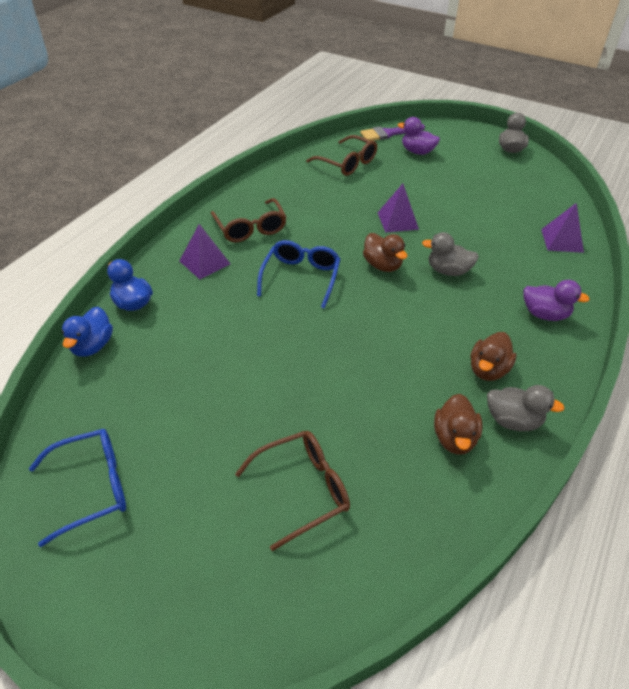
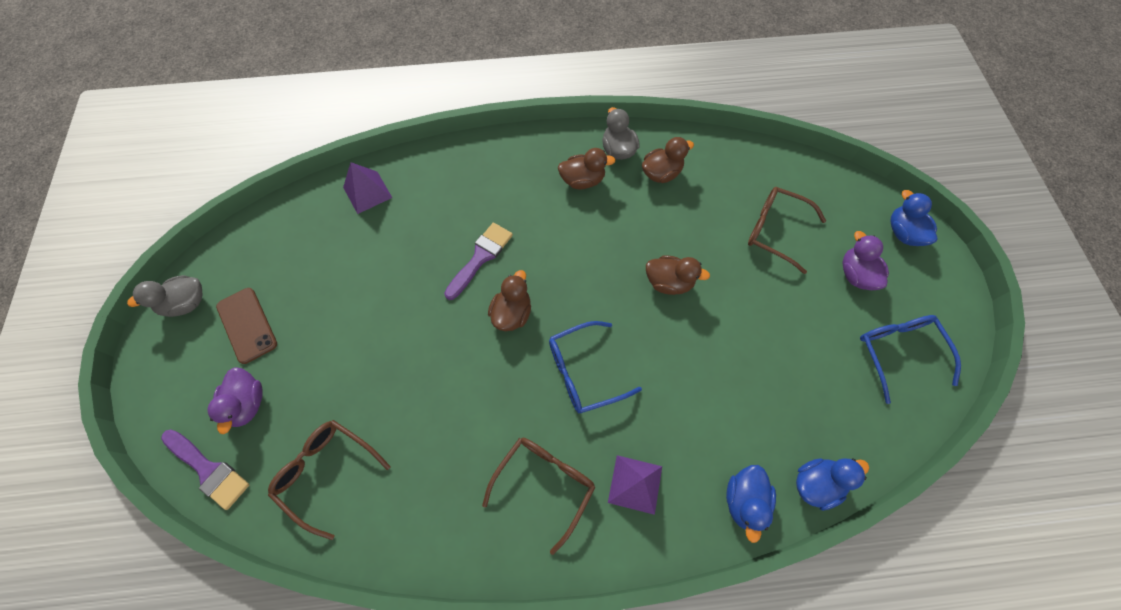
camera: 125 degrees left, 20 degrees up
(92, 487) = (898, 352): blue glasses -> blue glasses turned 45 degrees clockwise
(179, 633) = (903, 233): none -> blue duck
(325, 365) = (669, 282): none -> brown duck
(347, 163) = (327, 472): brown glasses -> brown glasses turned 60 degrees counterclockwise
(398, 221) = (425, 341): purple pyramid -> none
(448, 271) = (480, 257): grey duck -> purple brush
(474, 164) = (247, 325): none -> brown phone
(544, 314) = (489, 170): purple duck -> purple duck (855, 275)

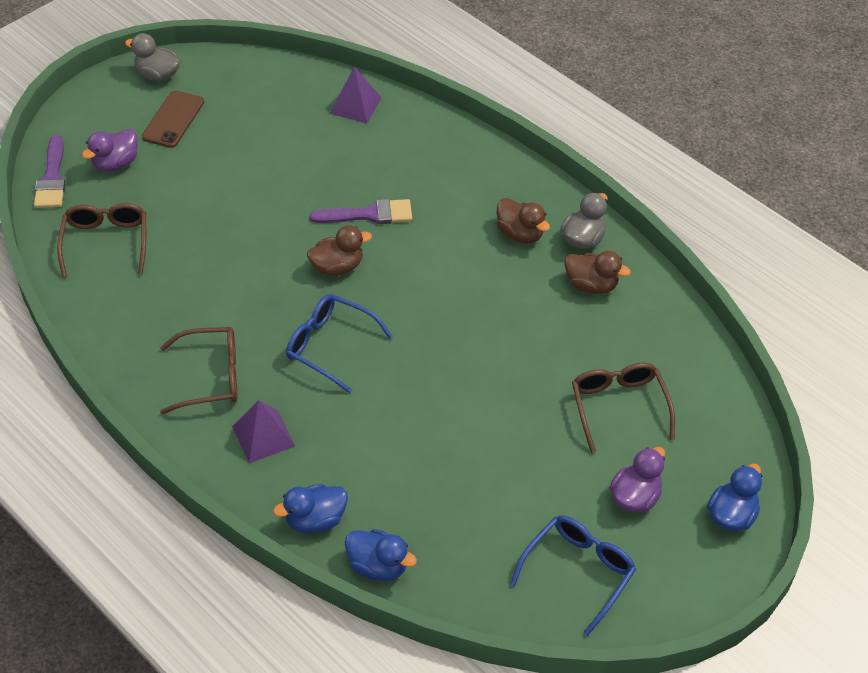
camera: 50 degrees right, 15 degrees down
(669, 282) = (476, 356): brown duck -> none

